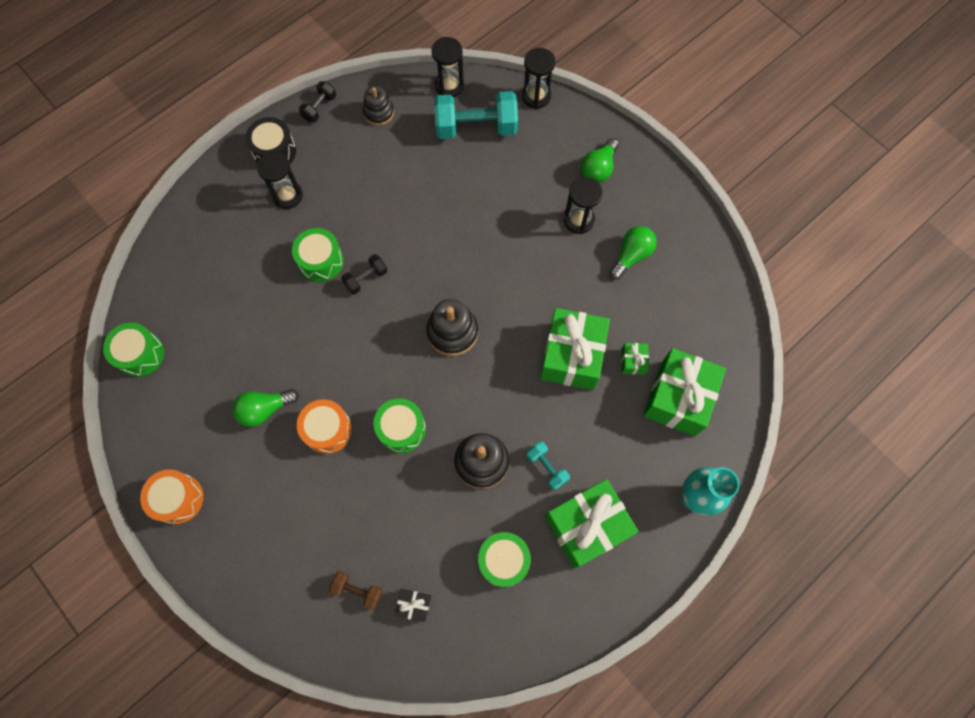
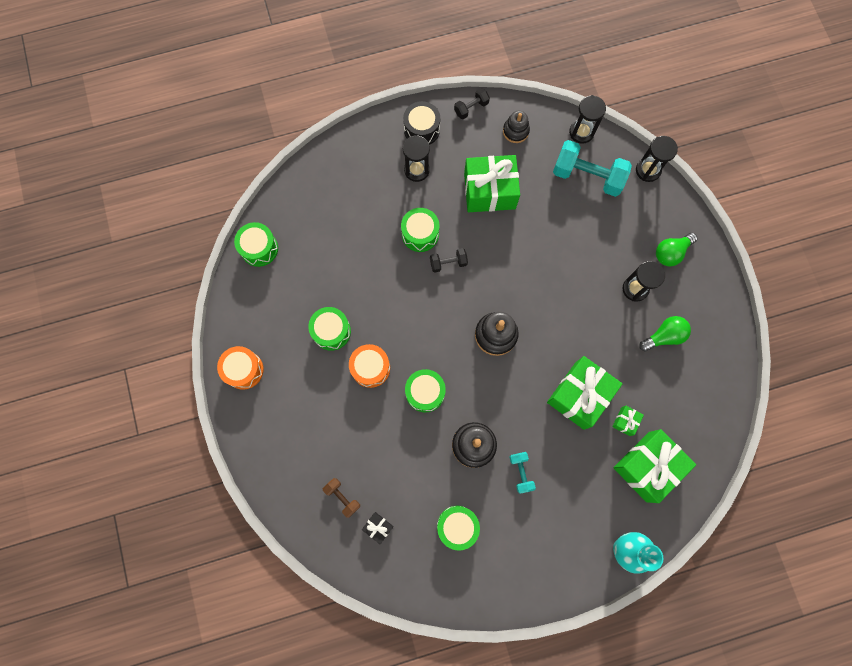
camera: 25 degrees right, 5 degrees up
(265, 409) = (331, 331): green light bulb -> green drum
(587, 526) = (531, 531): green gift -> green gift (489, 191)

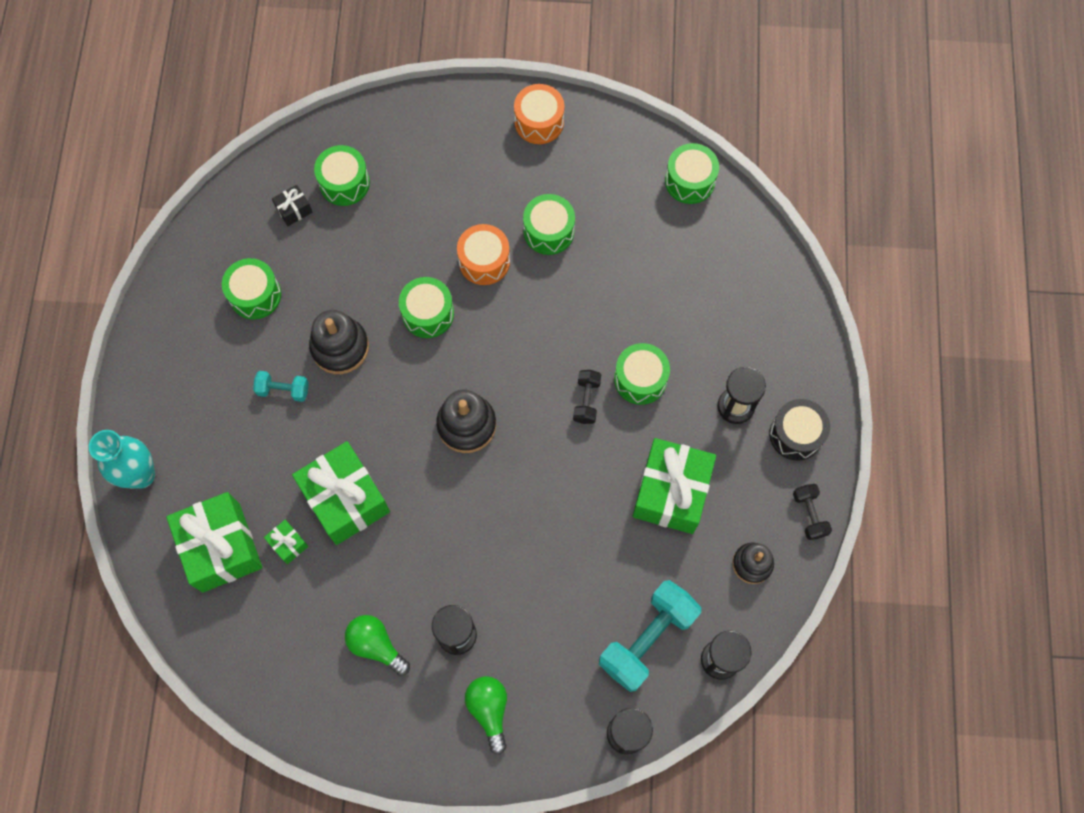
camera: 110 degrees right, 5 degrees down
(342, 497) = (344, 183): brown dumbbell -> green drum
(664, 336) = (376, 645): green light bulb -> green light bulb turned 135 degrees clockwise

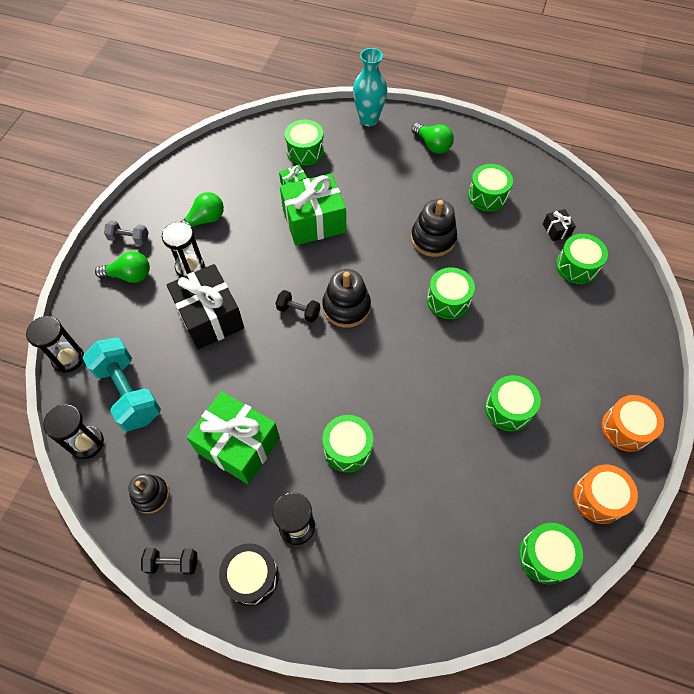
camera: 105 degrees right, 10 degrees down
(177, 378) = (432, 145): none -> green light bulb
(221, 547) = (305, 151): green gift -> green drum
(283, 390) = (407, 200): turquoise dumbbell -> none
(431, 737) = (129, 239): none -> grey dumbbell
(484, 261) = (488, 351): orange drum -> orange drum (599, 498)
(523, 582) = (210, 317): none -> black gift
(586, 400) = (340, 399): black dumbbell -> black dumbbell (298, 311)

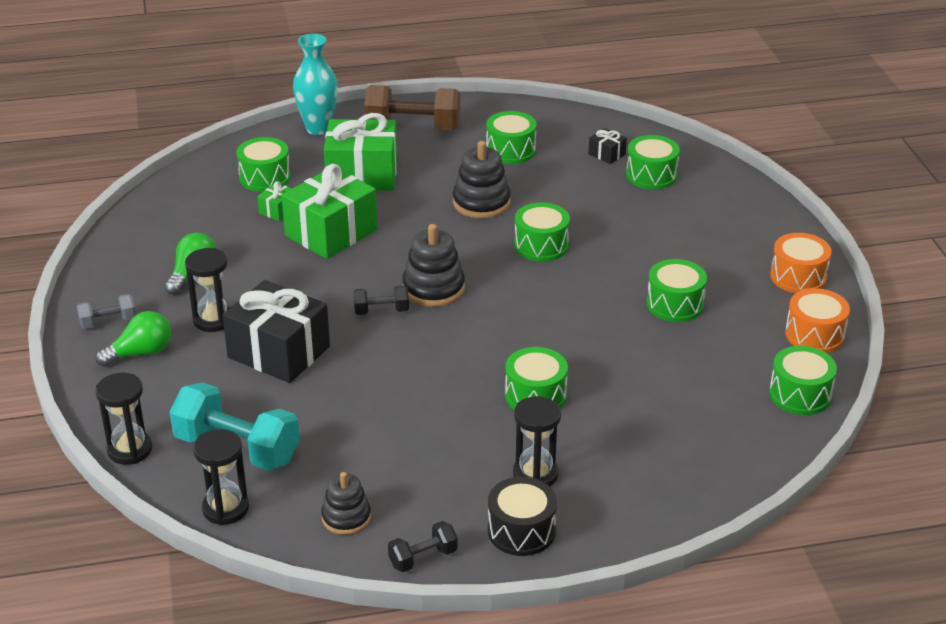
camera: 30 degrees left, 25 degrees down
(238, 445) = (411, 440): green gift -> green gift (362, 174)
(432, 145) = (413, 128): green light bulb -> brown dumbbell

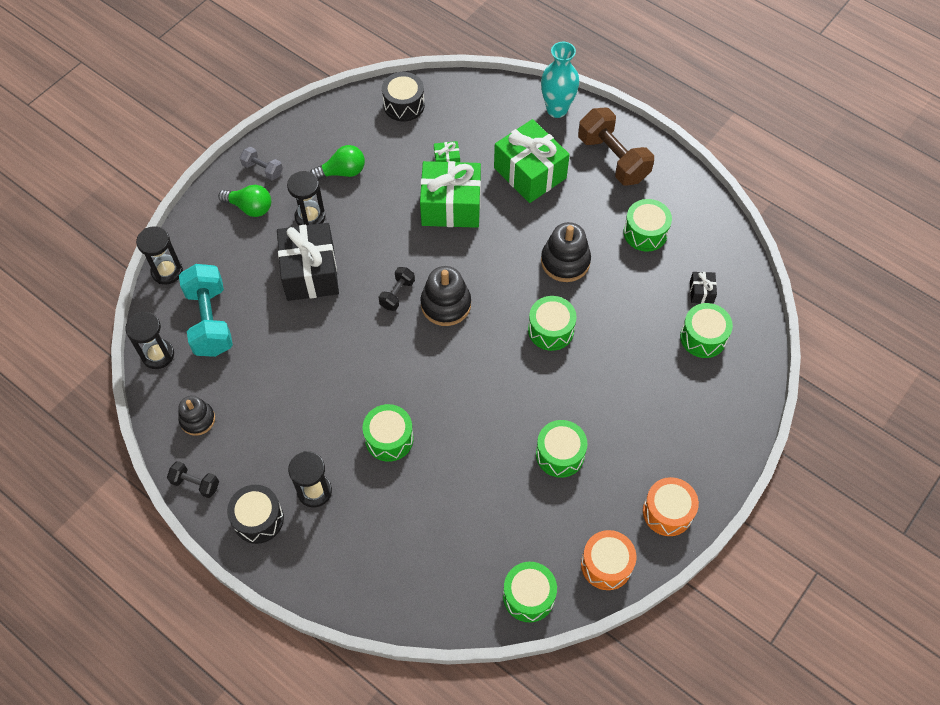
camera: 50 degrees right, 25 degrees up
(176, 202) = (404, 105): none -> black drum
(264, 177) = (474, 126): green drum -> none
(381, 311) = (397, 294): black dumbbell -> black dumbbell turned 75 degrees clockwise

